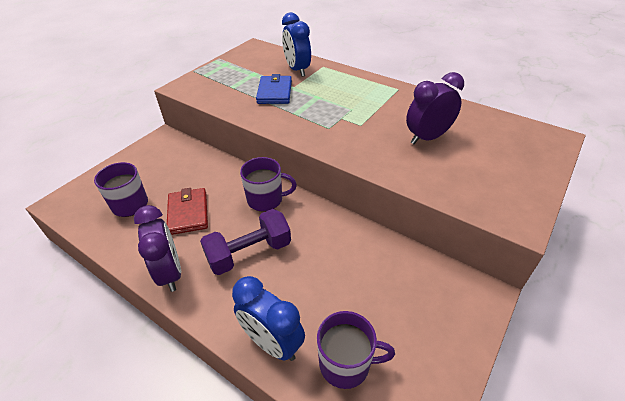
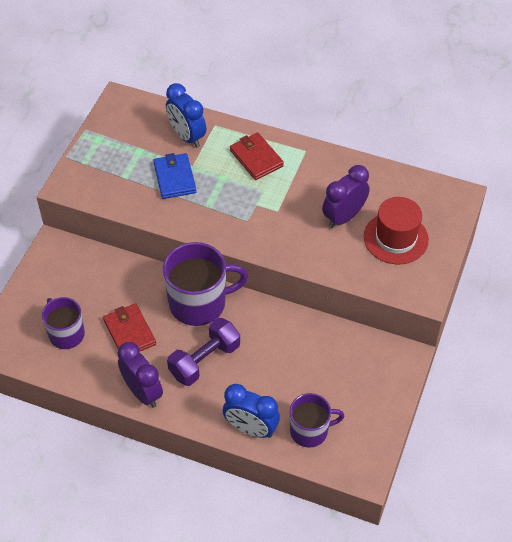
camera: 15 degrees left, 10 degrees up
(266, 199) = (199, 303): purple mug -> purple mug, size x1.61
(352, 88) = (256, 158): none -> red wallet
(483, 162) = (395, 238): none -> red hat

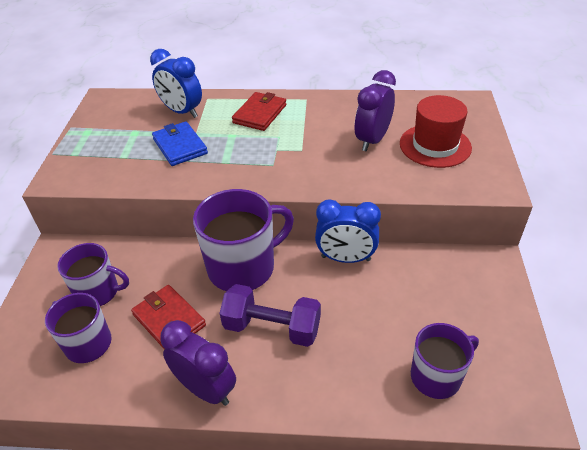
camera: 15 degrees left, 10 degrees down
(81, 293) = (98, 292): none -> purple mug
(204, 360) = (272, 328): purple dumbbell -> purple dumbbell turned 75 degrees clockwise
(251, 428) = (363, 395): blue clock -> blue clock (346, 258)
(256, 158) = (260, 114): red wallet -> red wallet turned 75 degrees clockwise

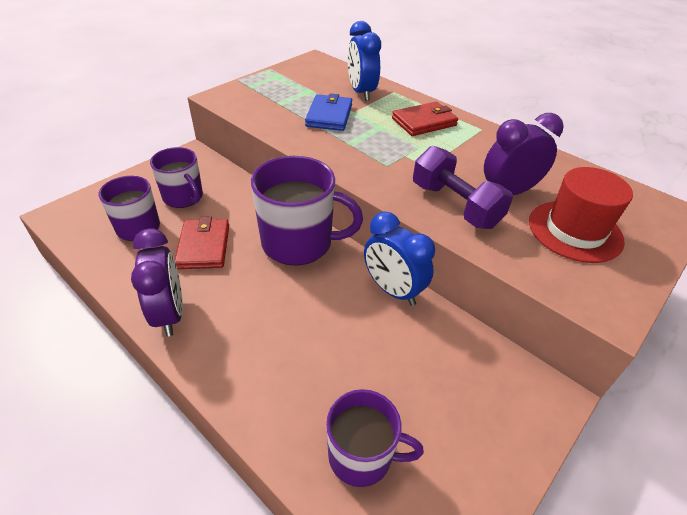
camera: 35 degrees right, 0 degrees up
(272, 328) = (267, 304): purple dumbbell -> purple dumbbell (455, 205)

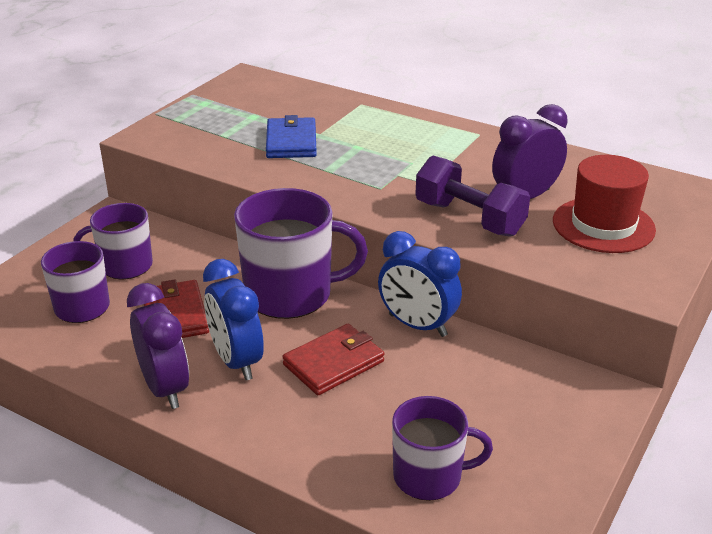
camera: 10 degrees left, 10 degrees down
(183, 197) = (125, 266): purple mug -> purple mug turned 135 degrees clockwise
(361, 92) = (321, 110): blue clock -> blue clock (236, 361)
(424, 122) = (409, 134): red wallet -> red wallet (334, 363)

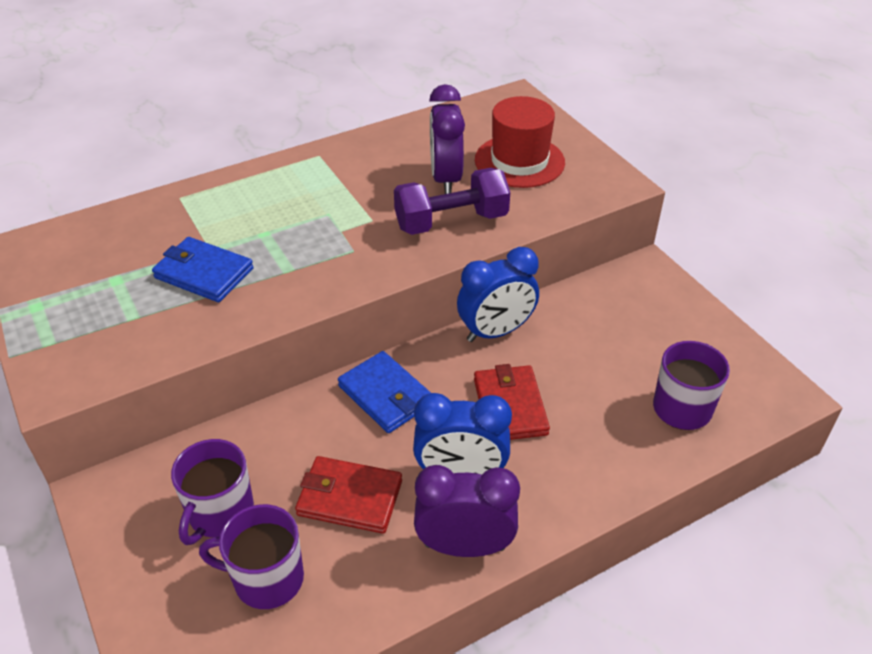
camera: 60 degrees left, 10 degrees up
(291, 294) = (386, 395): purple mug -> blue wallet

